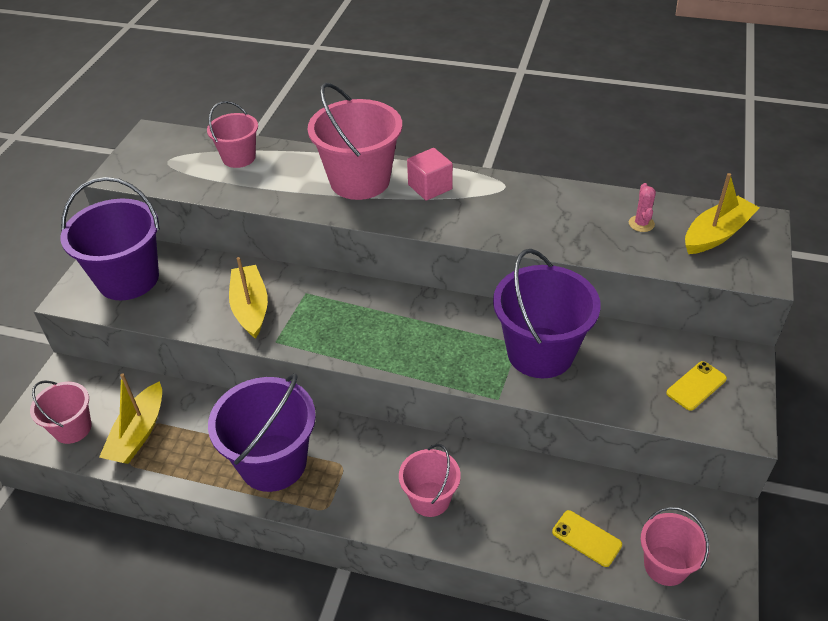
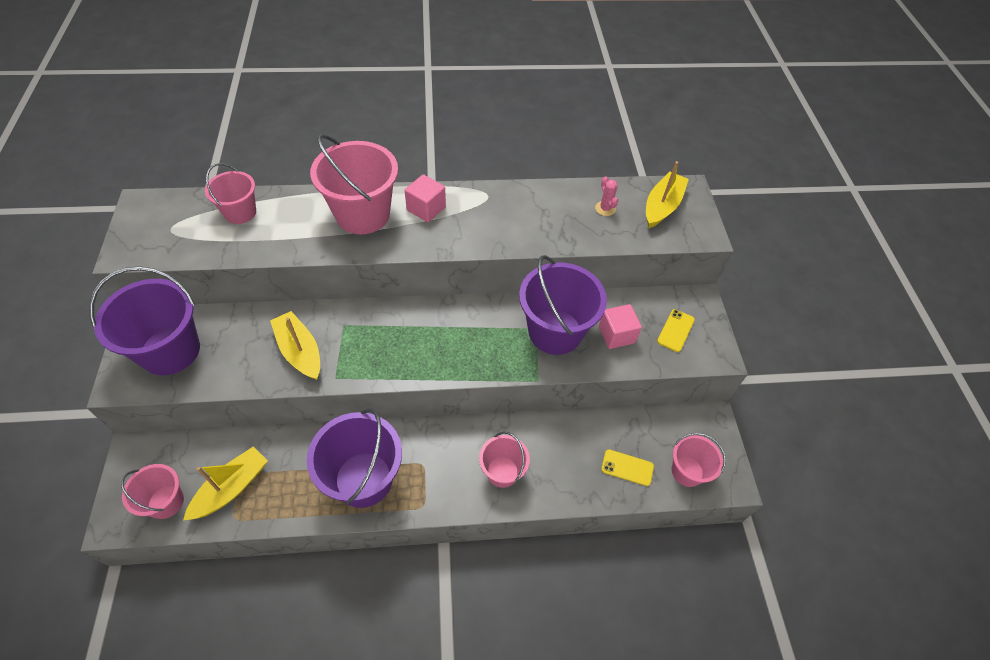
camera: 25 degrees left, 10 degrees up
(138, 433) = (231, 488): yellow boat -> yellow boat turned 135 degrees counterclockwise
(616, 373) = (616, 335): none -> pink cube

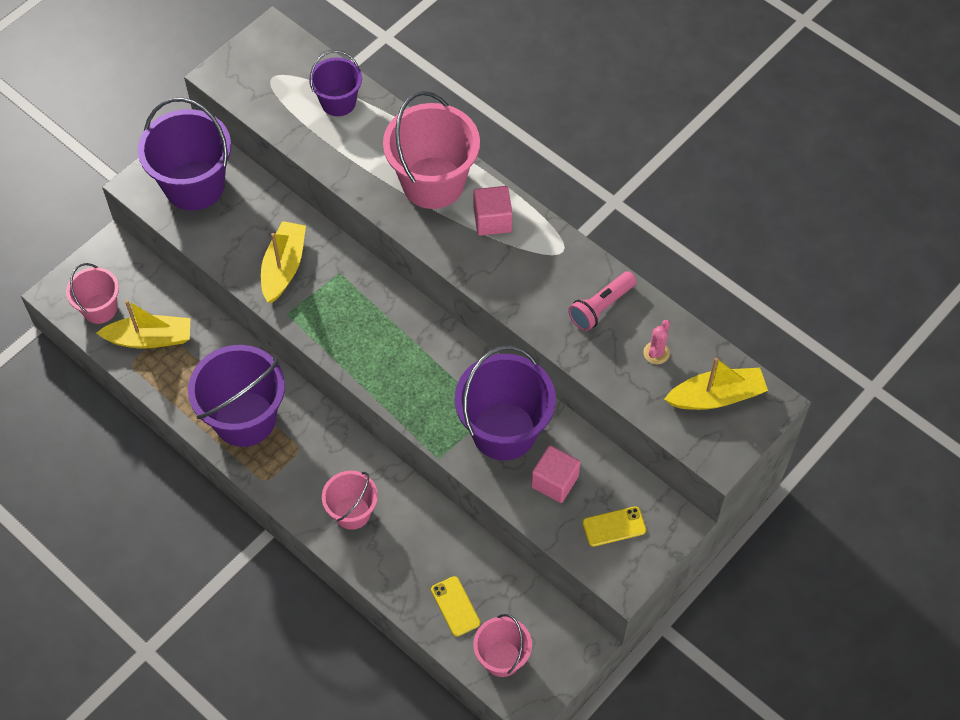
camera: 50 degrees right, 5 degrees up
(240, 212) = (338, 102): pink bucket -> purple bucket
(547, 208) = (601, 307): none -> pink flashlight

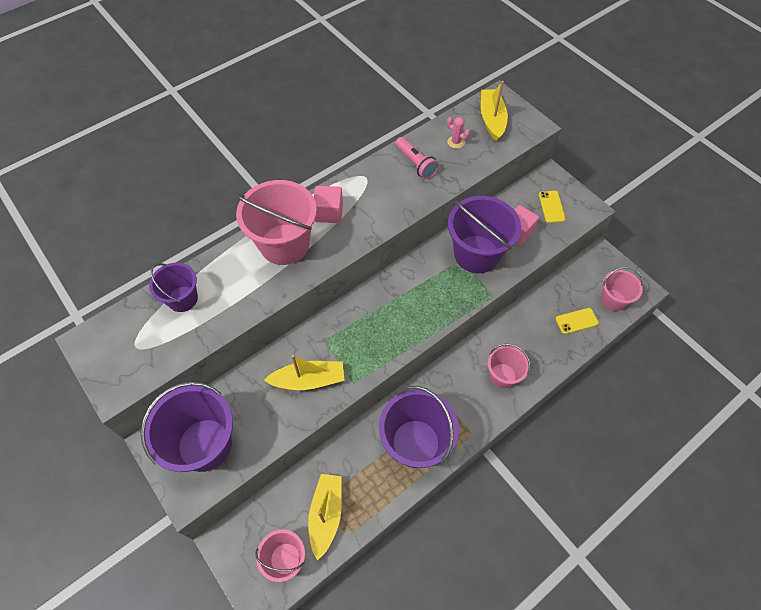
camera: 80 degrees left, 0 degrees up
(284, 267) = (309, 380): yellow boat -> yellow boat turned 150 degrees clockwise

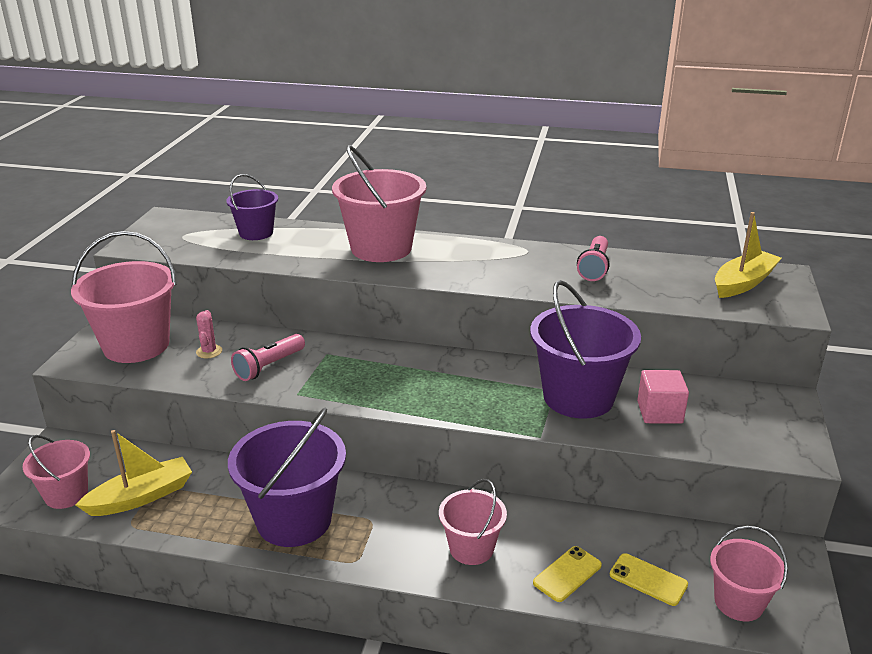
camera: 50 degrees right, 30 degrees down
(205, 444) = (136, 345): purple bucket -> pink bucket
(309, 380) = (269, 366): yellow boat -> pink flashlight
(329, 212) = (452, 252): pink cube -> none
(456, 142) = (667, 276): pink cactus -> pink cactus (209, 351)
(551, 207) = (744, 421): yellow phone -> yellow phone (567, 574)

